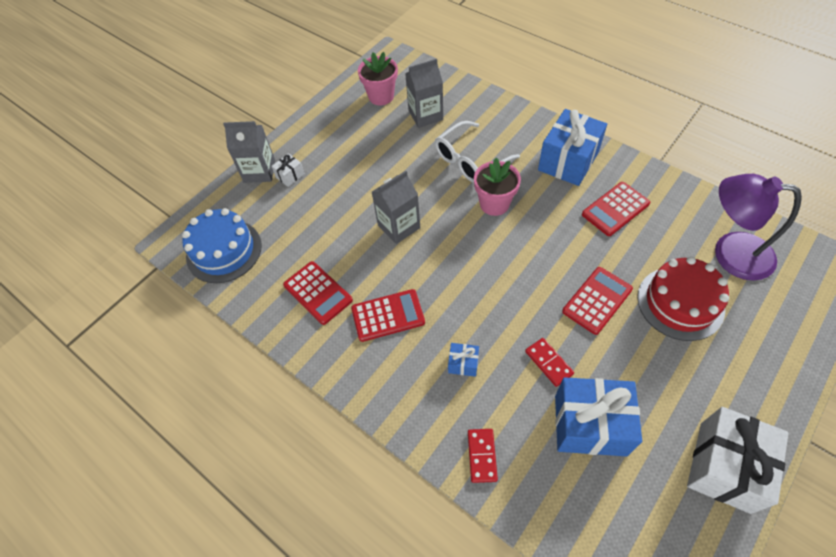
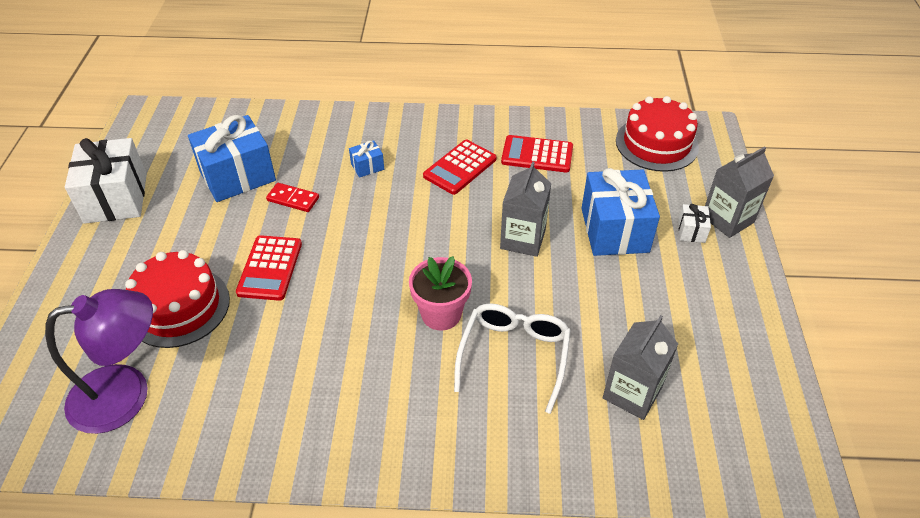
camera: 140 degrees right, 10 degrees down
(224, 251) = (656, 144): blue cake -> red cake
(381, 96) = (722, 390): pink flower pot -> none
(482, 456) = (314, 125): red domino -> none
(568, 161) = (386, 423): blue gift -> blue gift (614, 230)
(615, 209) = (290, 382): red calculator -> none

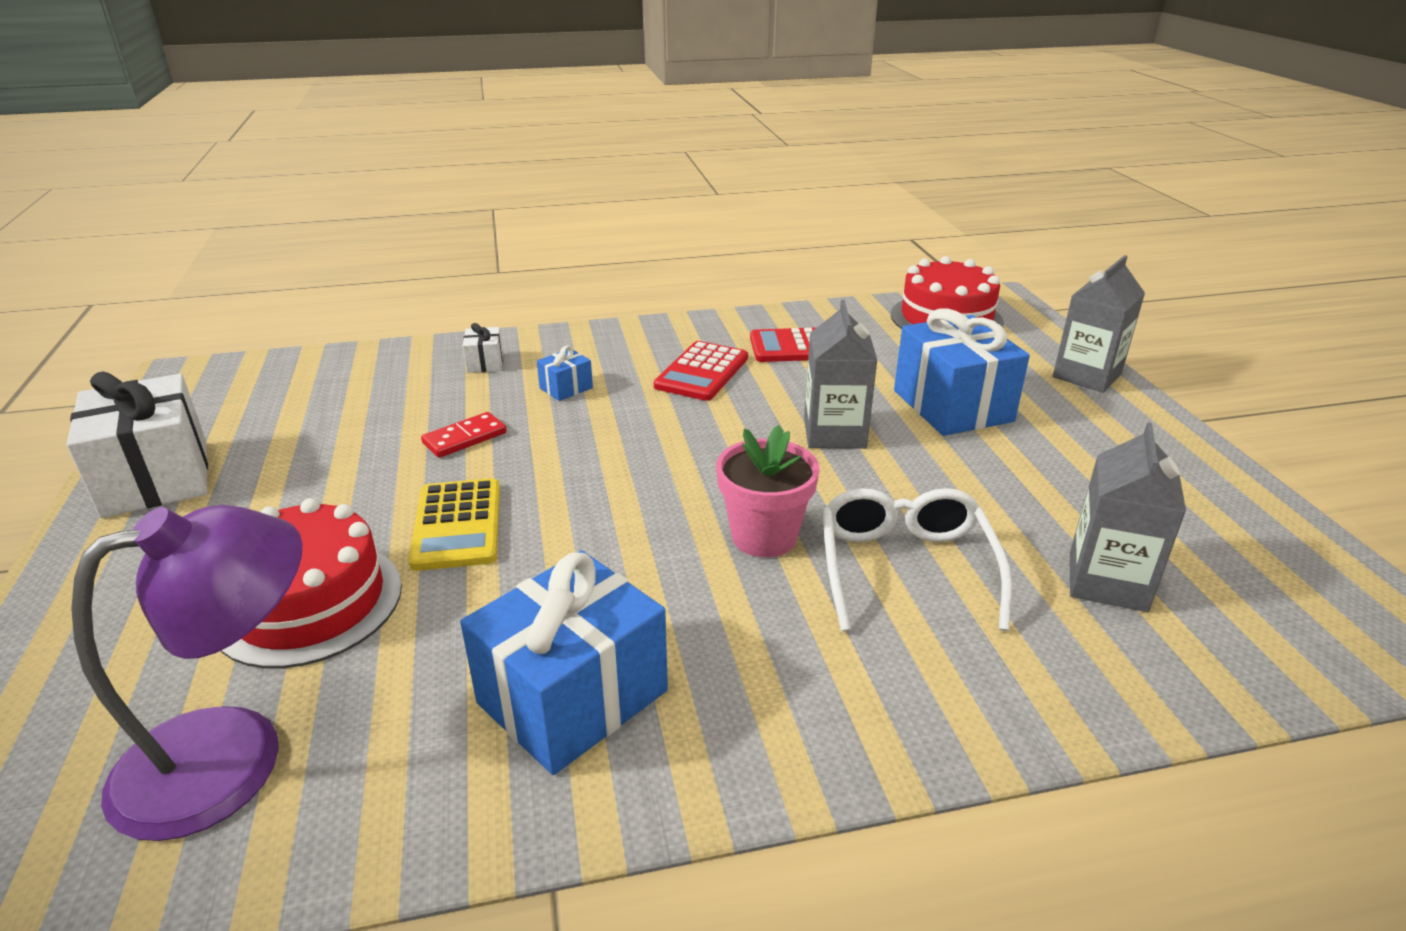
camera: 15 degrees left, 15 degrees down
(237, 176) = (364, 424): blue gift -> blue gift (573, 697)
(270, 268) = (457, 525): red calculator -> yellow calculator
(293, 199) = (465, 438): red domino -> red domino turned 45 degrees counterclockwise
(691, 231) = (1051, 393): white gift -> white gift (485, 363)

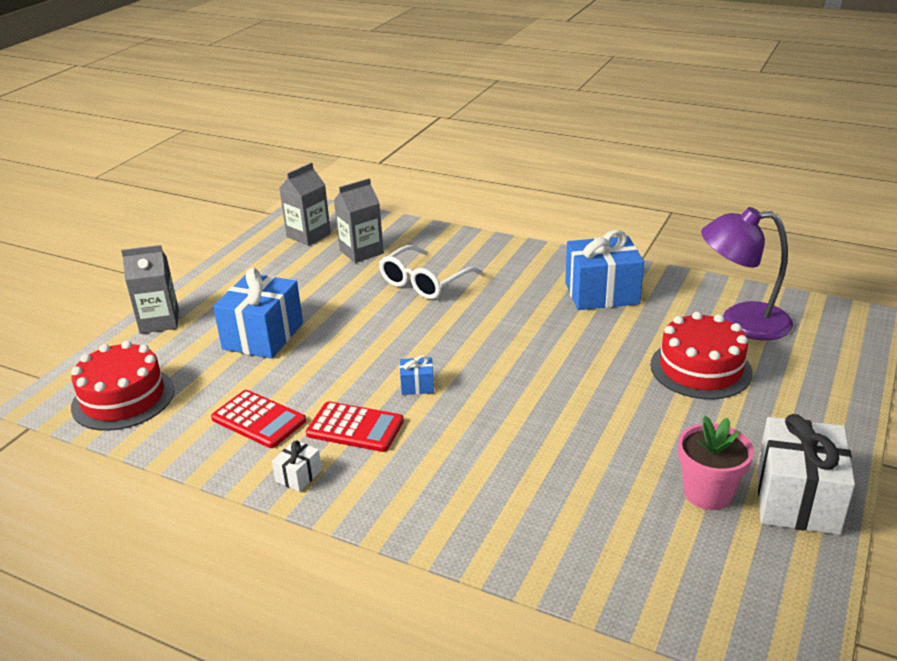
camera: 140 degrees left, 0 degrees up
(457, 525) = (606, 379): yellow calculator -> none
(465, 438) = (566, 440): red domino -> none
(485, 363) = (498, 519): white gift -> white gift (298, 476)
(566, 388) = (461, 457): blue gift -> blue gift (417, 385)
(702, 372) = (355, 428): red calculator -> red calculator turned 45 degrees clockwise
(764, 536) = (463, 315): pink flower pot -> pink flower pot (707, 493)
(834, 433) = (351, 348): grey carton -> grey carton (308, 235)

